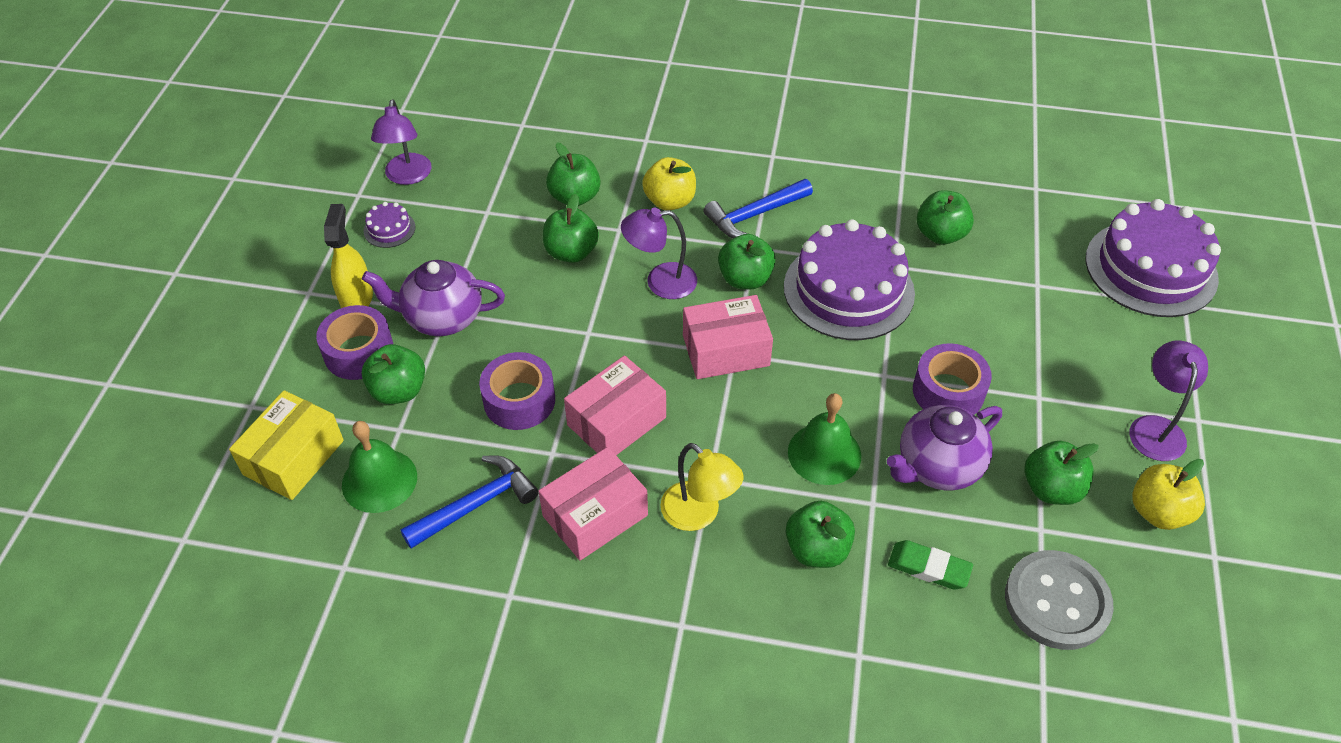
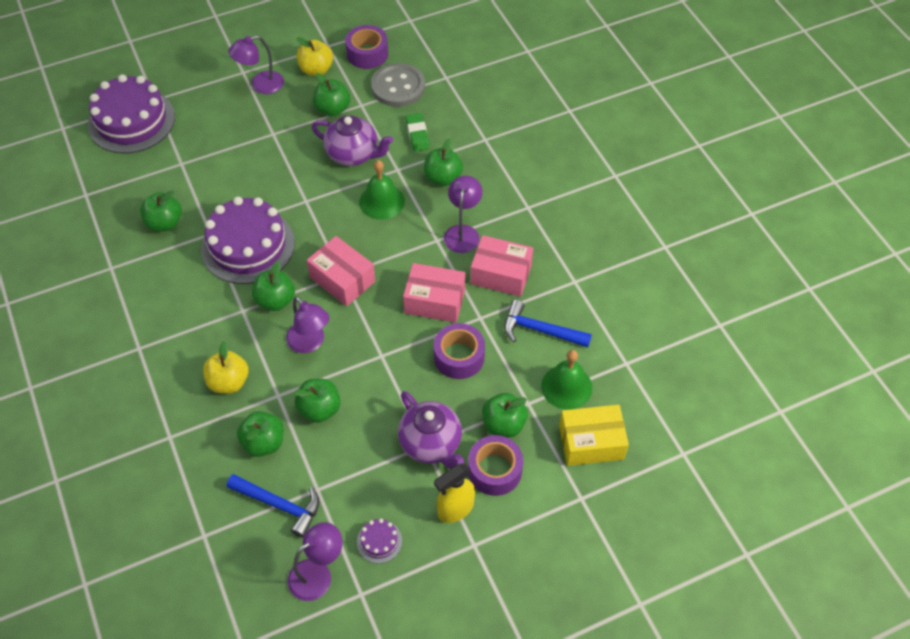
camera: 125 degrees left, 5 degrees up
(699, 514) = (463, 232): yellow lamp -> purple lamp
(754, 215) = (210, 326): blue hammer -> blue hammer (280, 505)
(948, 391) = (297, 170): purple tape -> purple tape (367, 54)

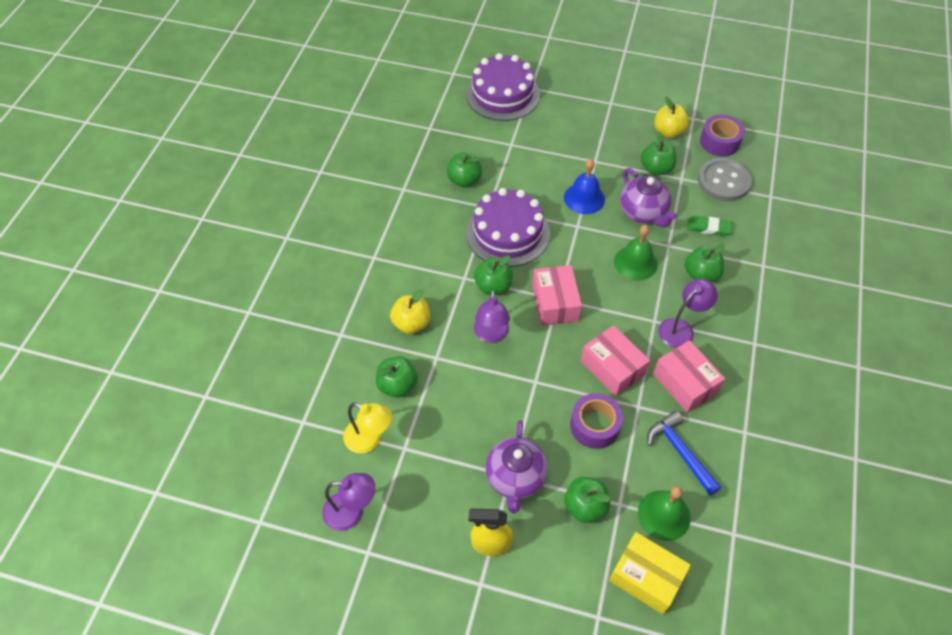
camera: 40 degrees right, 0 degrees up
(260, 85) = (616, 120): purple lamp -> none
(280, 505) = (369, 440): blue hammer -> yellow lamp
(291, 172) = (584, 198): none -> blue bell
(319, 409) = (456, 389): green apple -> none
(379, 541) = (414, 523): purple cake -> none
(417, 134) = (708, 228): green eraser -> green eraser turned 75 degrees clockwise
(494, 470) = (547, 538): purple tape -> none

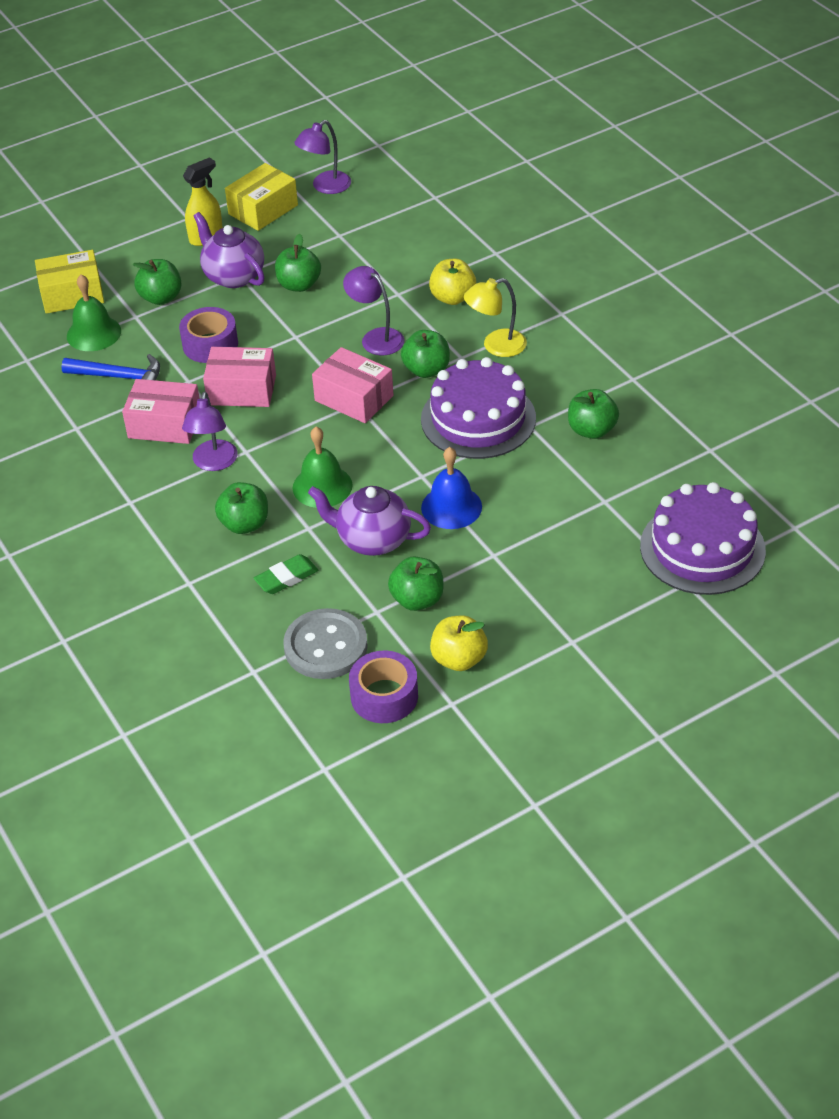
camera: 135 degrees right, 10 degrees down
(369, 440) = (371, 221): yellow lamp -> yellow lamp (496, 346)
(397, 385) = (400, 259): green apple -> green apple (299, 285)
(420, 533) = (263, 209): none -> yellow box

